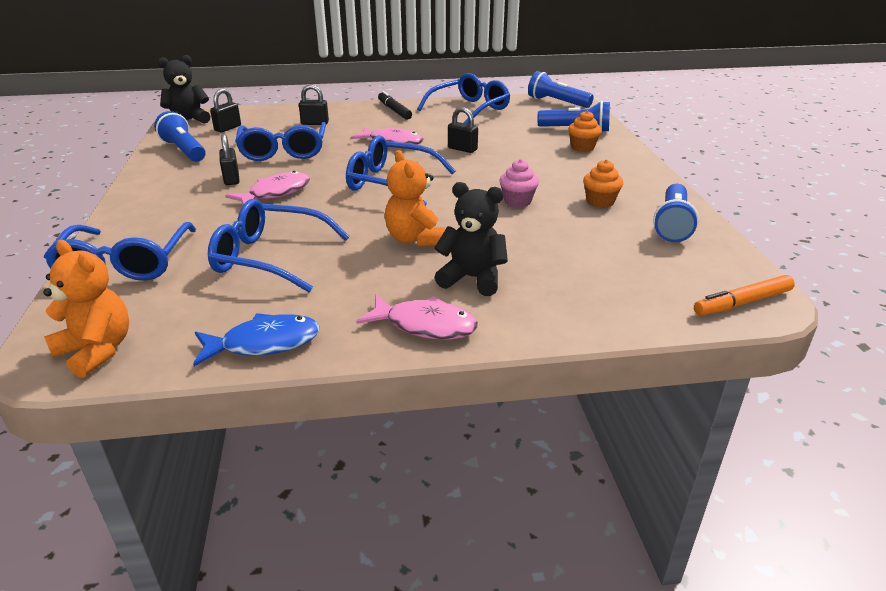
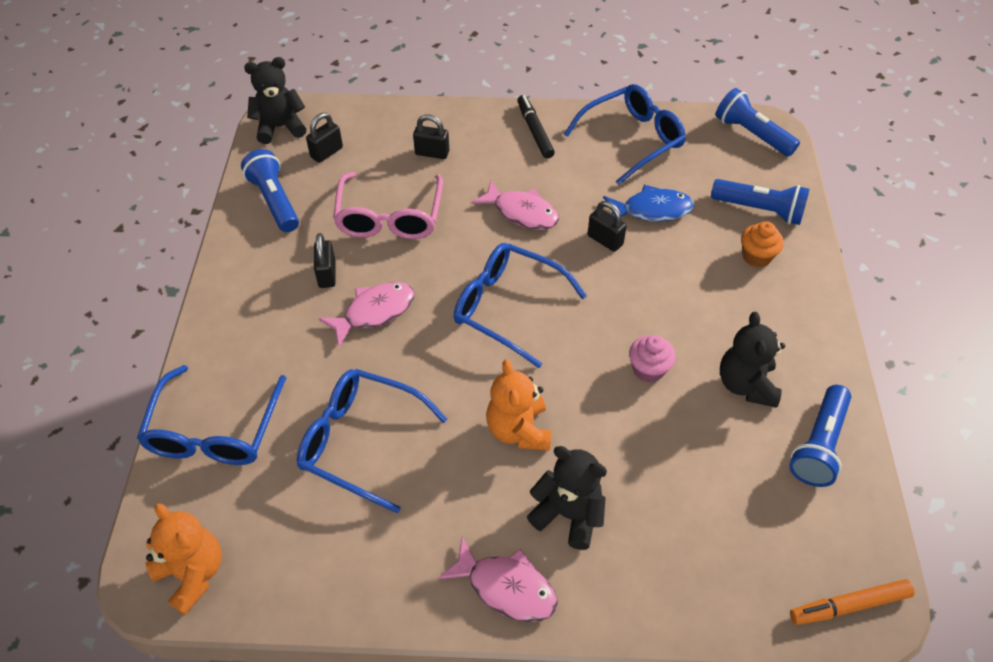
camera: 10 degrees right, 20 degrees up
(264, 343) = (347, 589): blue fish -> blue fish (652, 210)
(283, 151) = (389, 217): blue glasses -> pink glasses
(600, 202) = (746, 385): orange cupcake -> black teddy bear

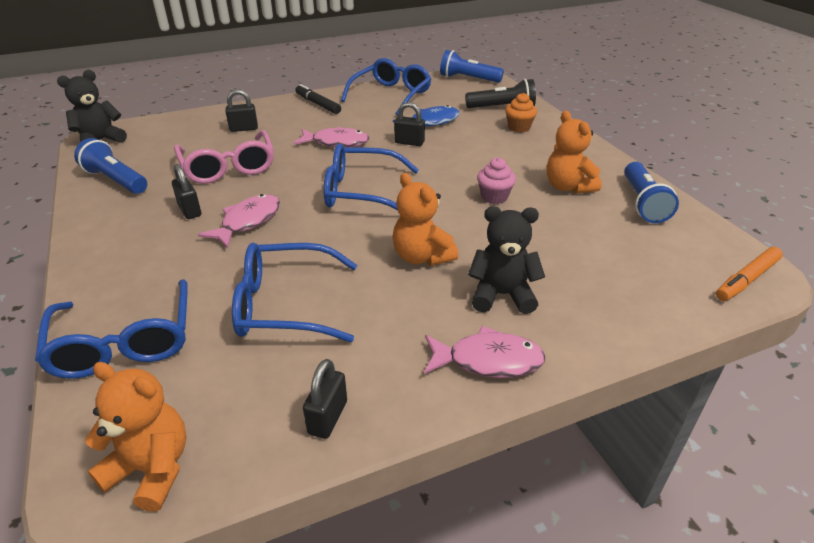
camera: 25 degrees left, 15 degrees down
(326, 152) = (151, 145): black padlock -> black padlock (327, 417)
(746, 385) = (568, 187): black teddy bear -> orange teddy bear
(760, 210) = (502, 108): blue flashlight -> black flashlight

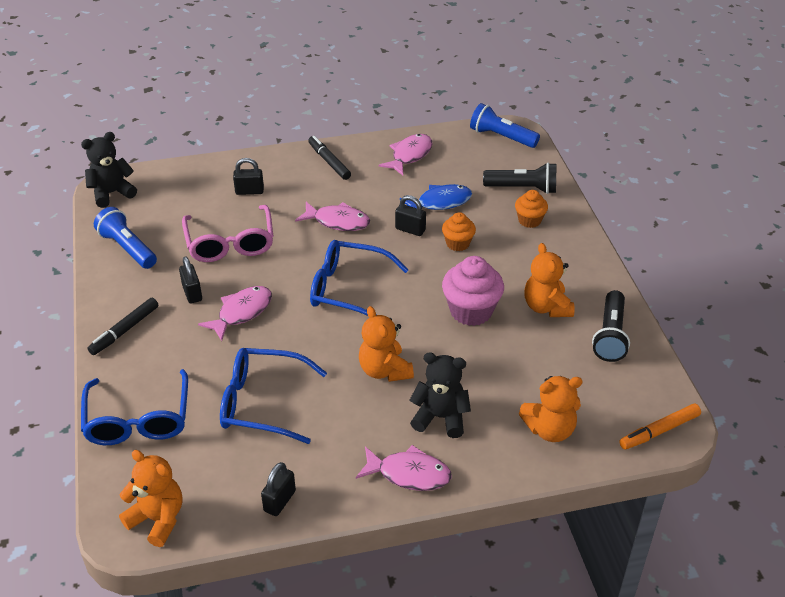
camera: 10 degrees right, 5 degrees up
(109, 251) = (124, 330): none -> black marker
(391, 95) = (409, 155): blue glasses -> pink fish
(459, 148) = (458, 243): none -> orange cupcake
(494, 197) = (471, 311): pink cupcake -> pink cupcake, size x1.69
(629, 292) = (549, 429): none -> orange teddy bear
(643, 203) = (610, 336): blue flashlight -> black flashlight

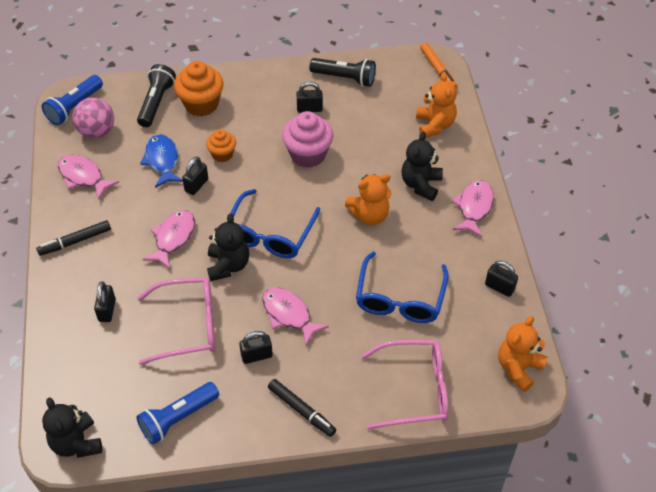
camera: 85 degrees left, 10 degrees up
(138, 420) = (415, 390): blue glasses -> pink glasses
(304, 263) = (228, 265): none -> black teddy bear
(471, 155) = (97, 131): none -> pink ball
(529, 220) = (201, 104): orange cupcake -> orange cupcake, size x1.69
(546, 307) = (309, 109): orange teddy bear -> black padlock

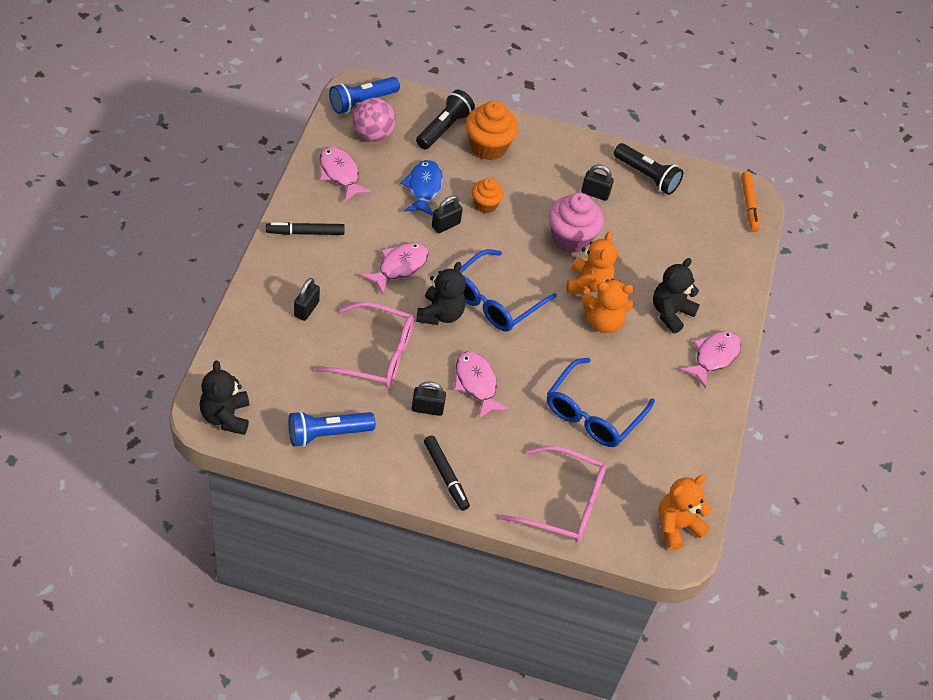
camera: 15 degrees right, 0 degrees up
(434, 125) = (716, 259): orange teddy bear -> orange teddy bear (588, 284)
(499, 287) = (698, 443): black padlock -> none

